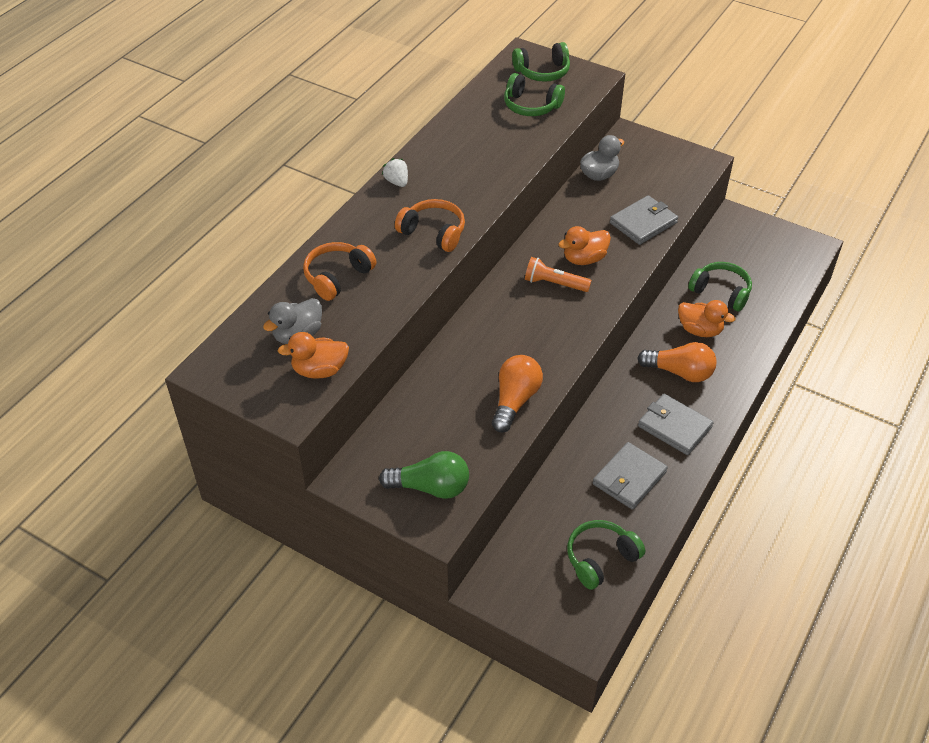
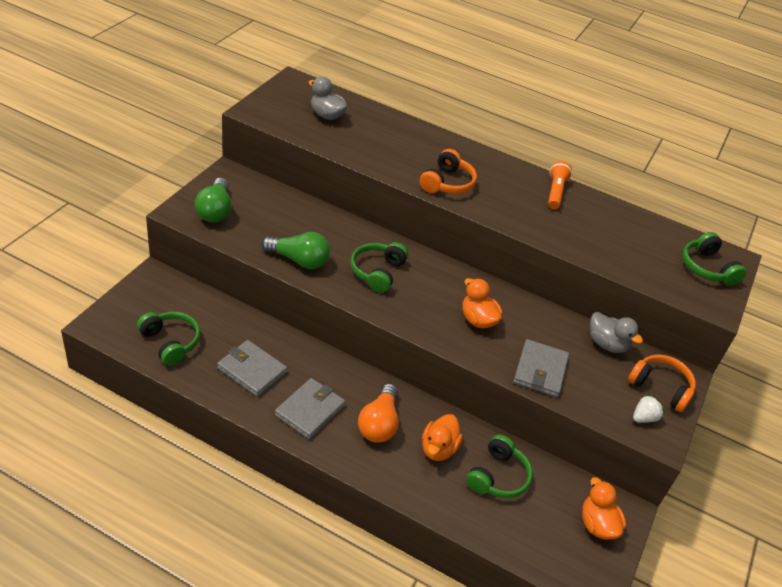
camera: 80 degrees right, 5 degrees down
(319, 370) = (291, 123): orange duck -> orange duck (597, 524)
(337, 277) = (389, 134): orange headphones -> orange headphones (660, 387)
(397, 182) = (508, 167): white strawberry -> white strawberry (644, 418)
(515, 400) = (299, 260): orange light bulb -> green light bulb
(531, 106) = (646, 255): green headphones -> green headphones (377, 272)
(554, 284) = (441, 296): orange flashlight -> orange flashlight (555, 192)
(643, 223) = (540, 370): grey wallet -> grey wallet turned 60 degrees clockwise

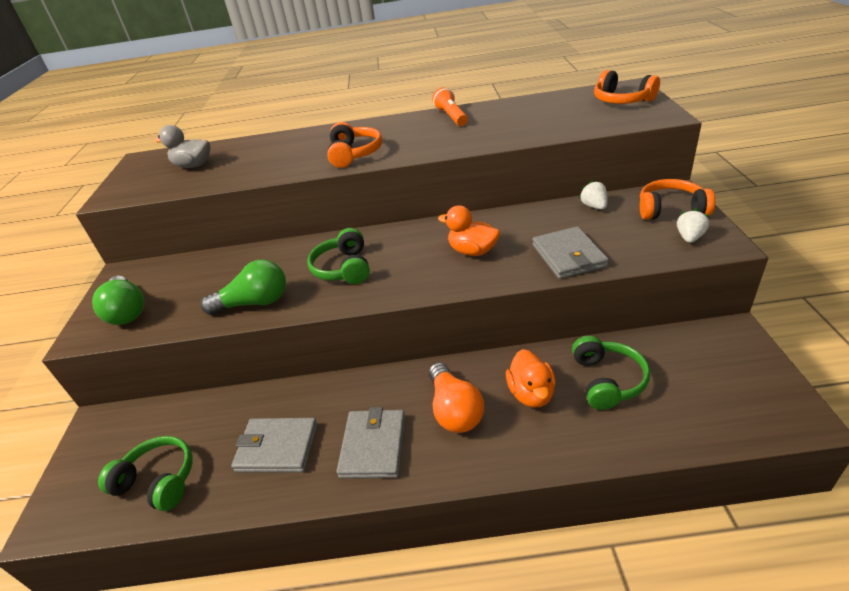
camera: 20 degrees left, 5 degrees down
(597, 524) = (730, 361): orange duck -> none
(607, 344) = (594, 206): grey duck -> white strawberry
(707, 268) = (622, 100): green headphones -> orange headphones

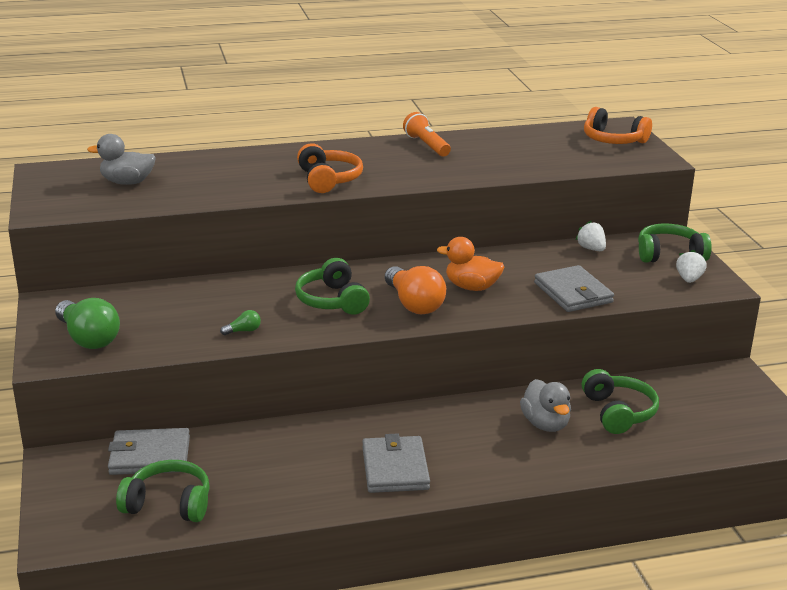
camera: 15 degrees left, 10 degrees down
(255, 303) = (243, 331): green light bulb -> green light bulb, size x0.43
(277, 447) = (291, 473): grey wallet -> grey wallet (149, 455)
(454, 410) = (470, 439): orange light bulb -> orange light bulb (414, 304)
(531, 394) = (545, 424): orange duck -> grey duck
(671, 210) = (669, 254): orange headphones -> green headphones

